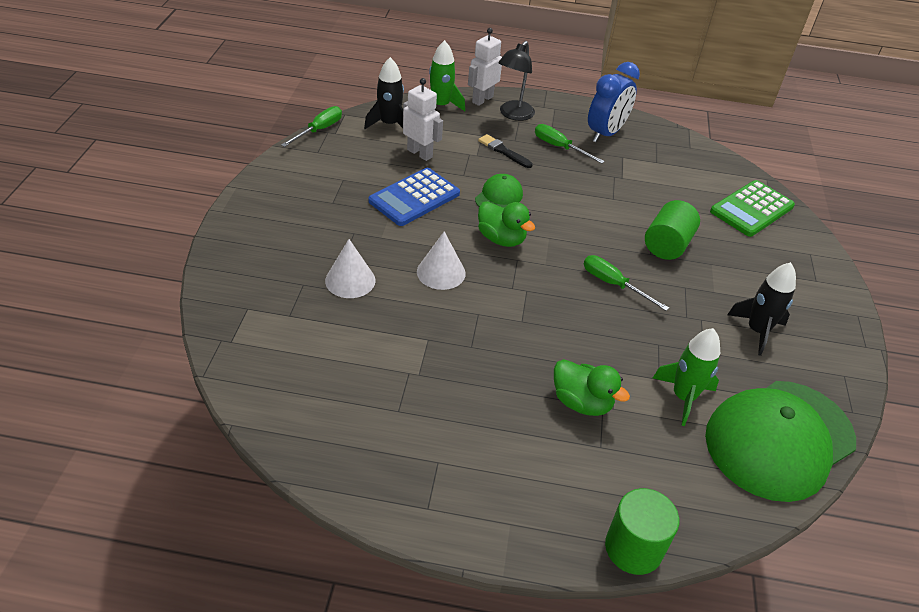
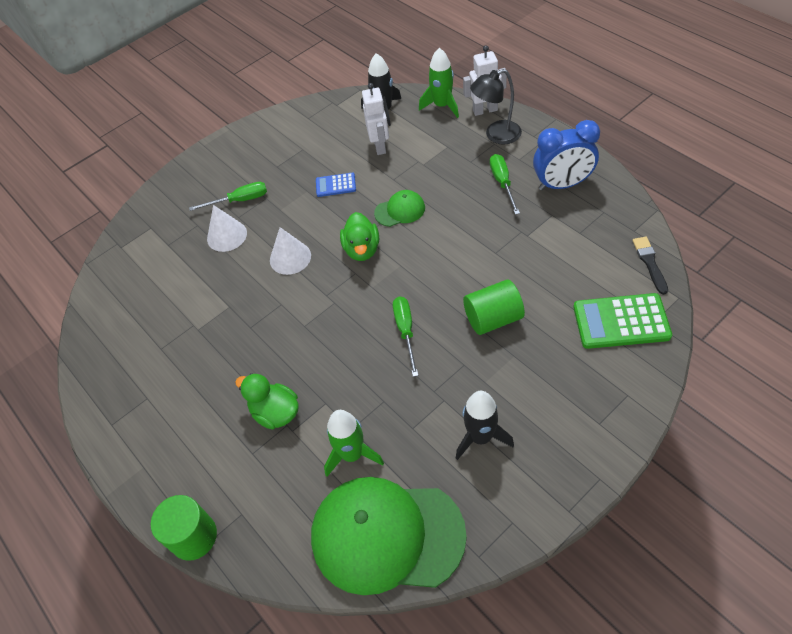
camera: 50 degrees right, 10 degrees up
(319, 130) = (327, 98): green screwdriver -> green screwdriver (239, 200)
(414, 197) = (336, 185): blue calculator -> blue calculator, size x0.55
(503, 151) = (449, 169): black brush -> black brush (649, 263)
(581, 402) = (275, 413): green duck -> green duck turned 135 degrees clockwise

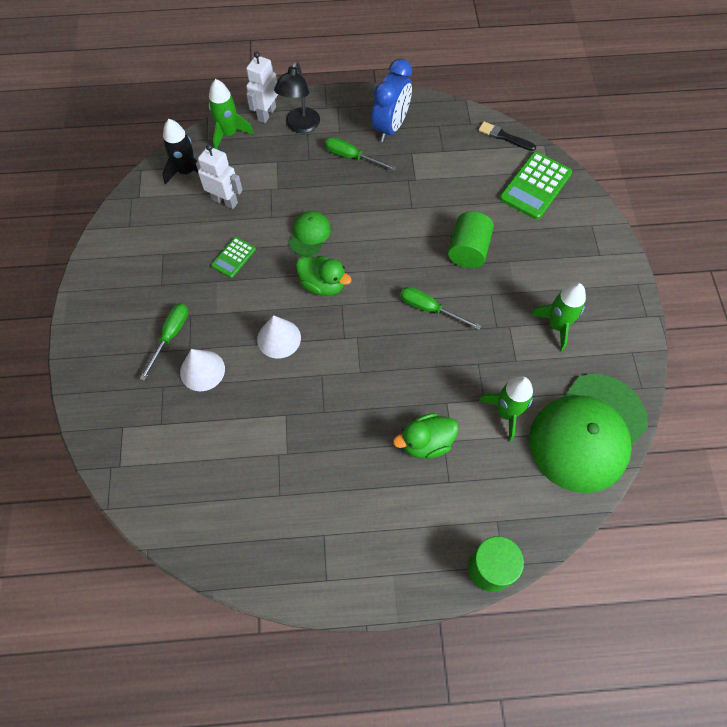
camera: 60 degrees left, 10 degrees up
(336, 185) = (233, 257): blue calculator -> green calculator
(480, 437) = (557, 325): black rocket -> green rocket

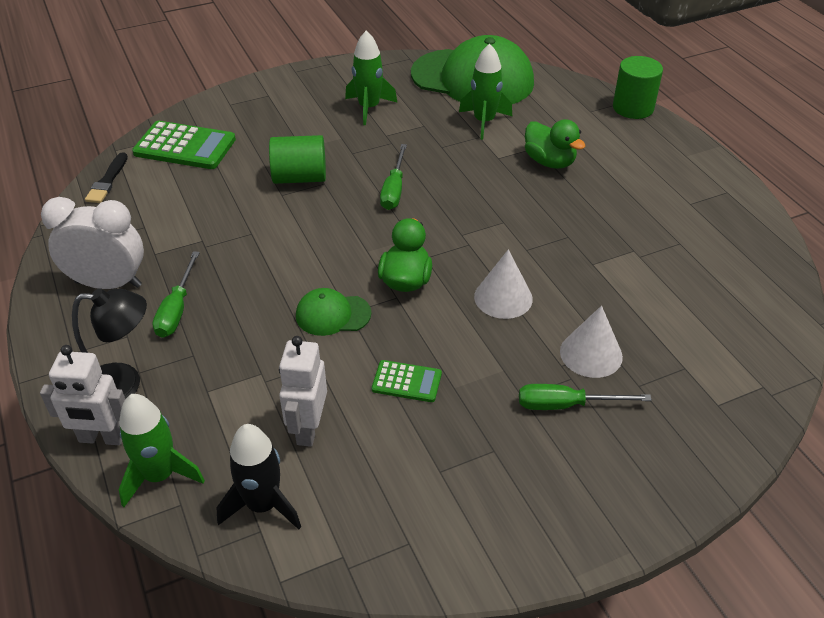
camera: 110 degrees left, 20 degrees down
(390, 127) = (108, 284): blue clock -> white clock

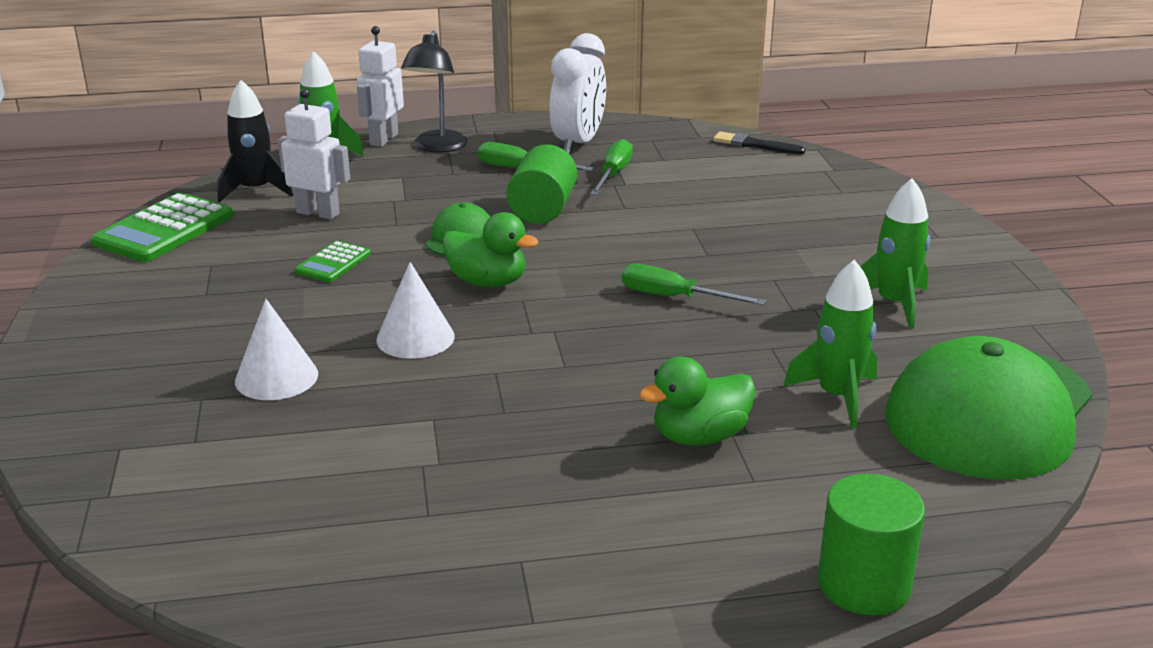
camera: 105 degrees right, 15 degrees down
(185, 146) = (815, 182): green calculator -> green calculator (164, 229)
(300, 178) = (725, 241): green cylinder -> green cylinder (542, 210)
(566, 405) = (220, 344): green screwdriver -> green screwdriver (613, 174)

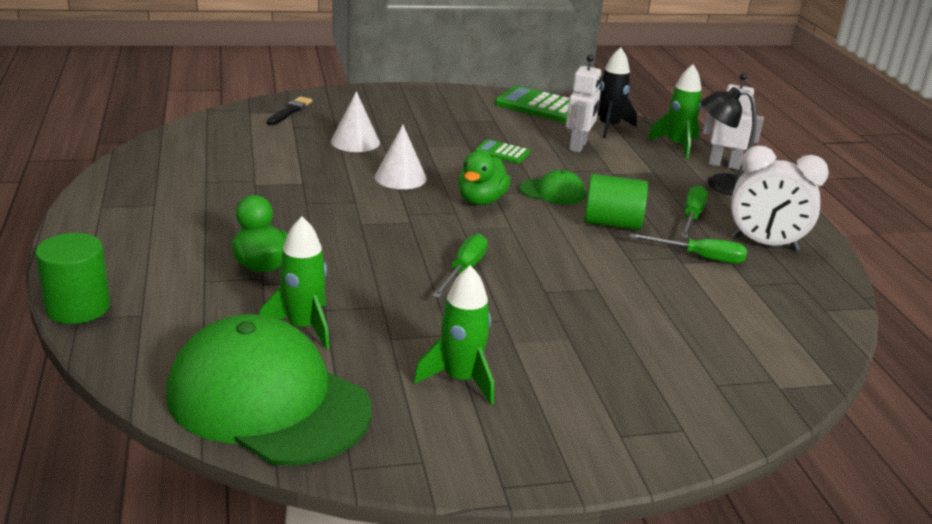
camera: 85 degrees right, 0 degrees up
(754, 145) = (821, 341): black brush -> black brush (290, 111)

